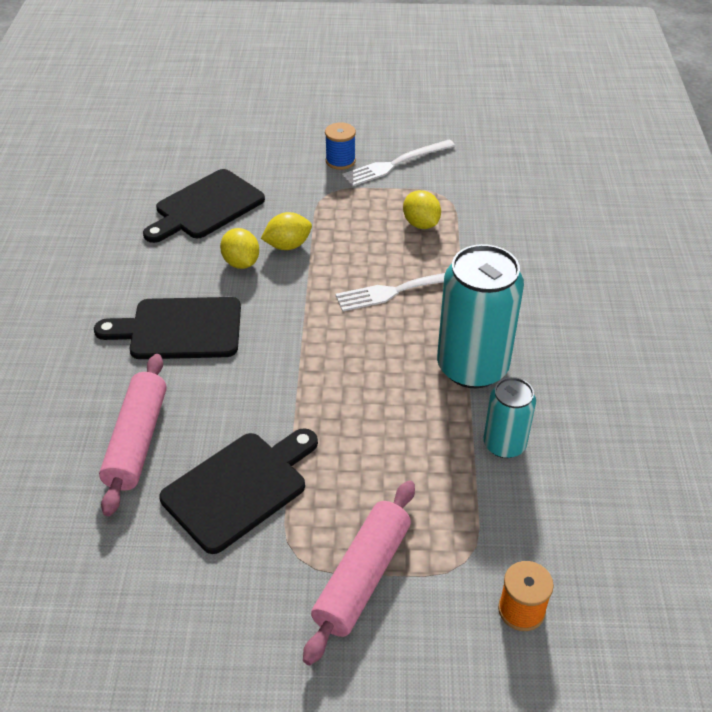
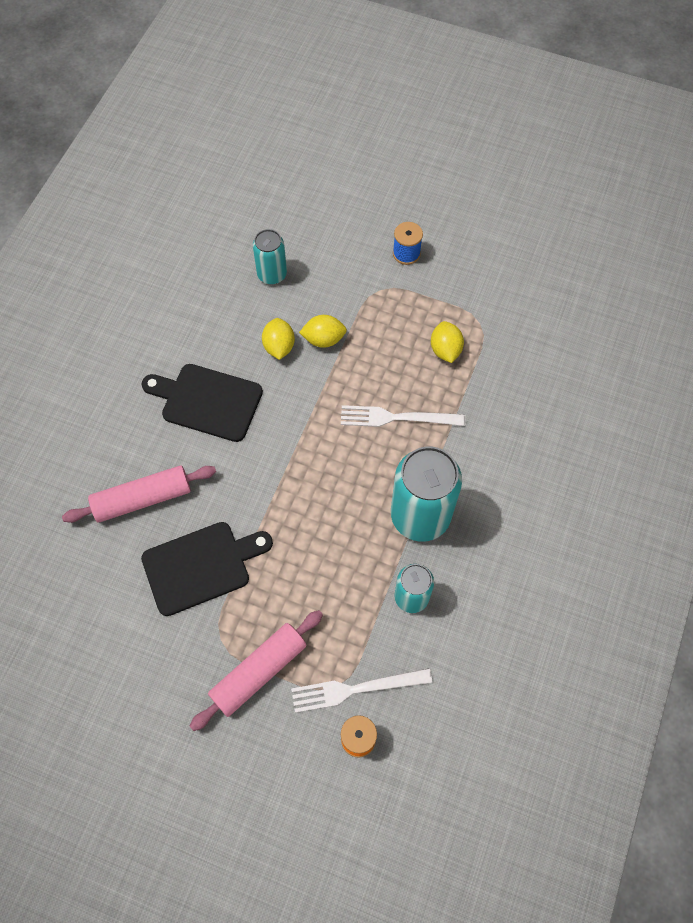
camera: 20 degrees right, 20 degrees up
(137, 441) = (143, 499): pink rolling pin -> pink rolling pin turned 45 degrees clockwise
(206, 207) = (272, 274): black cutting board -> turquoise can
(396, 164) = (454, 271): white fork -> white fork (356, 689)

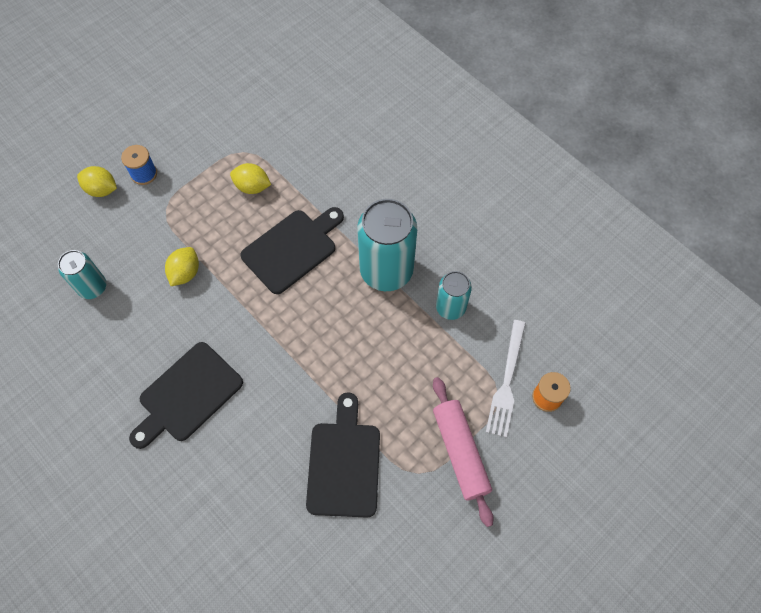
camera: 65 degrees left, 0 degrees up
(143, 499) = (252, 491): pink rolling pin -> none
(279, 346) = (170, 312): yellow lemon -> yellow lemon (102, 189)
(397, 418) = (292, 249): white fork -> black cutting board

